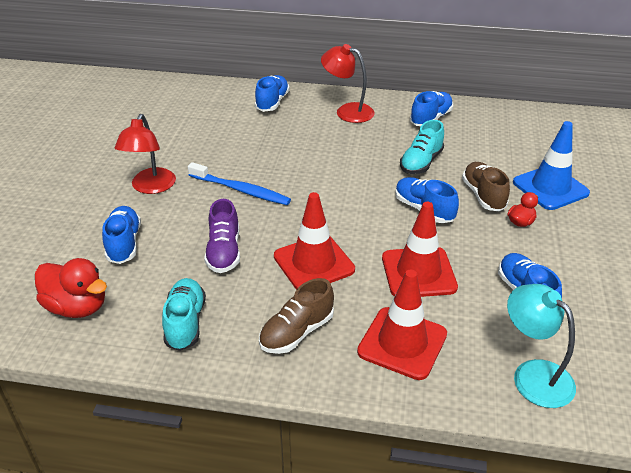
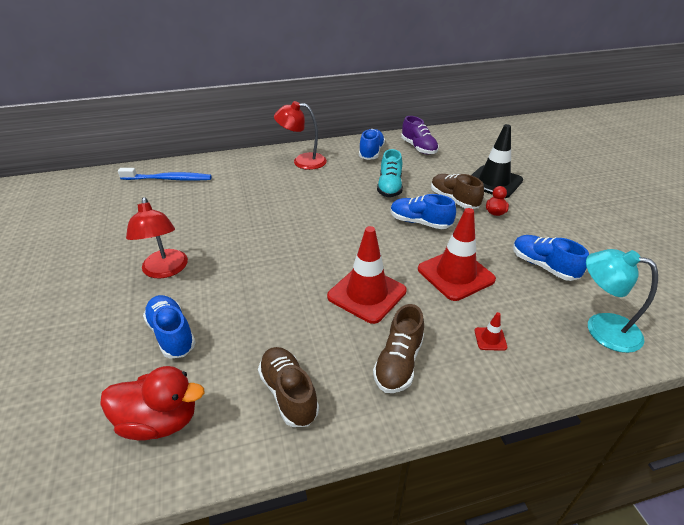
camera: 25 degrees left, 0 degrees up
(185, 322) = (289, 393): turquoise shoe -> brown shoe
(224, 252) = (279, 310): purple shoe -> purple shoe (418, 148)
(240, 190) = (256, 249): blue toothbrush -> blue toothbrush (168, 179)
(272, 102) = (233, 168): blue shoe -> none
(402, 343) = (490, 339): red traffic cone -> red traffic cone, size x0.41
(550, 188) = (493, 182): blue traffic cone -> black traffic cone

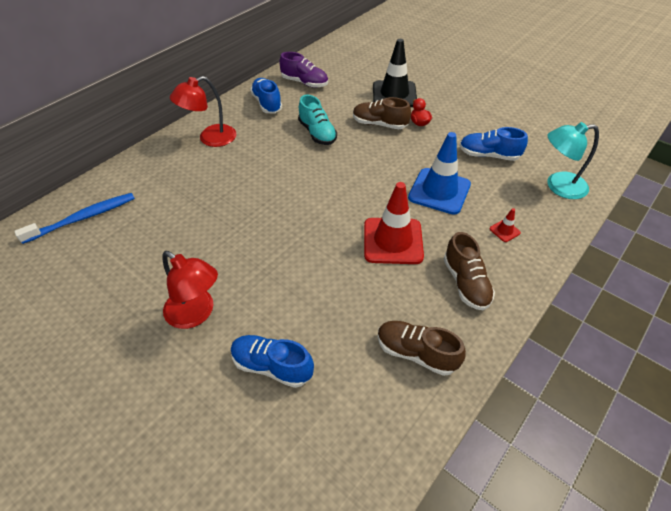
camera: 35 degrees left, 10 degrees up
(160, 421) = (344, 438): red duck -> none
(420, 222) = (373, 157): blue shoe -> none
(455, 274) = (439, 191): red traffic cone -> blue traffic cone

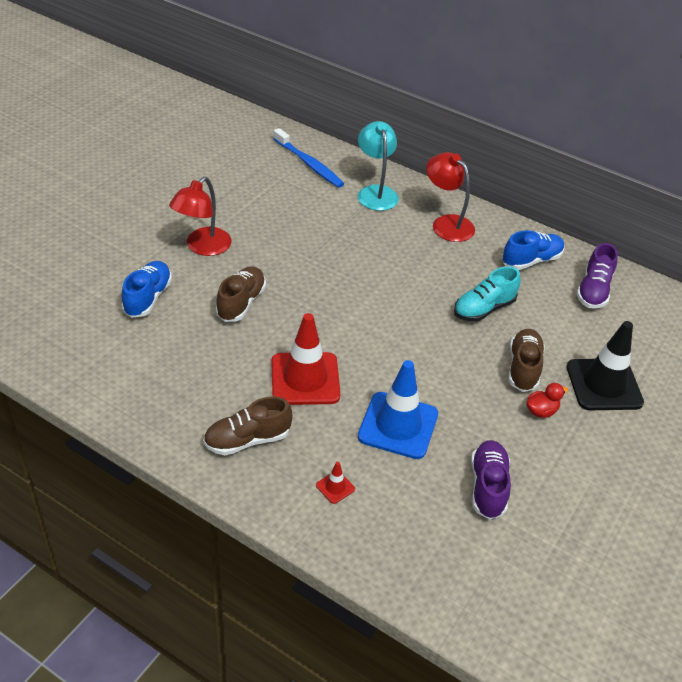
camera: 80 degrees right, 5 degrees down
(416, 353) = (158, 394): brown shoe -> brown shoe (241, 303)
(488, 155) = (488, 487): blue shoe -> purple shoe
(558, 186) = (436, 565): turquoise lamp -> turquoise lamp (375, 192)

